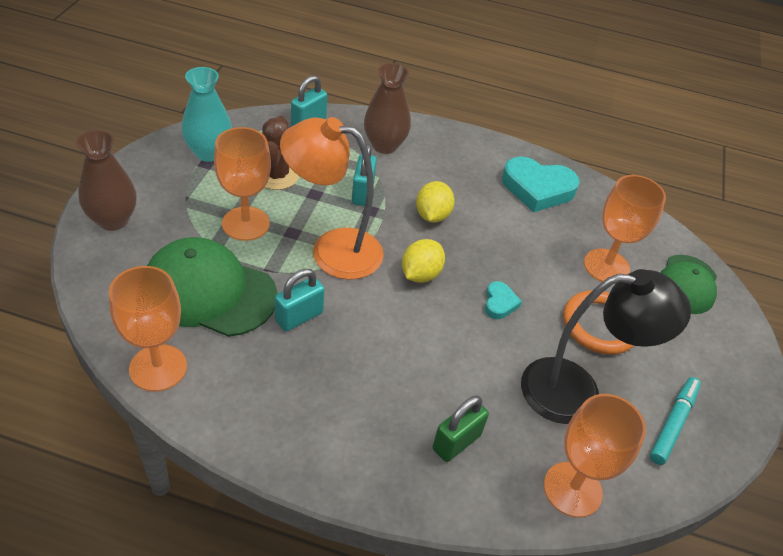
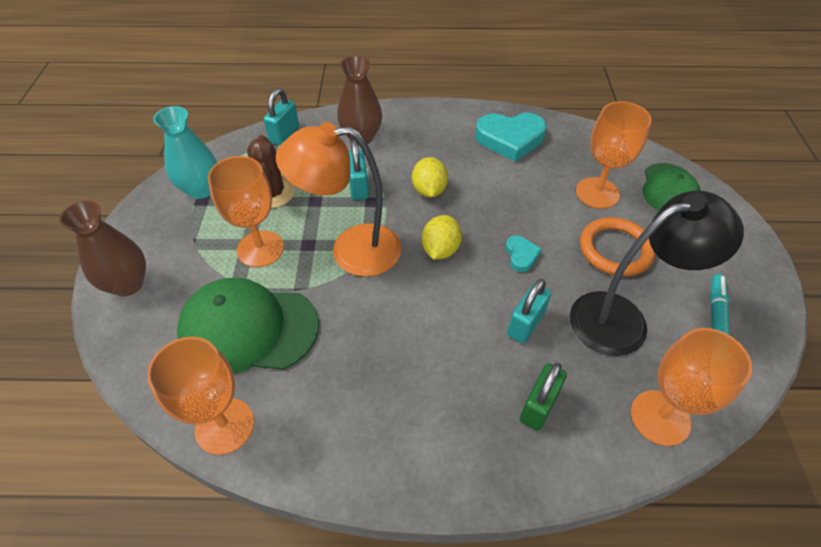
camera: 10 degrees left, 5 degrees up
(299, 317) = (344, 327): turquoise padlock -> turquoise padlock (525, 324)

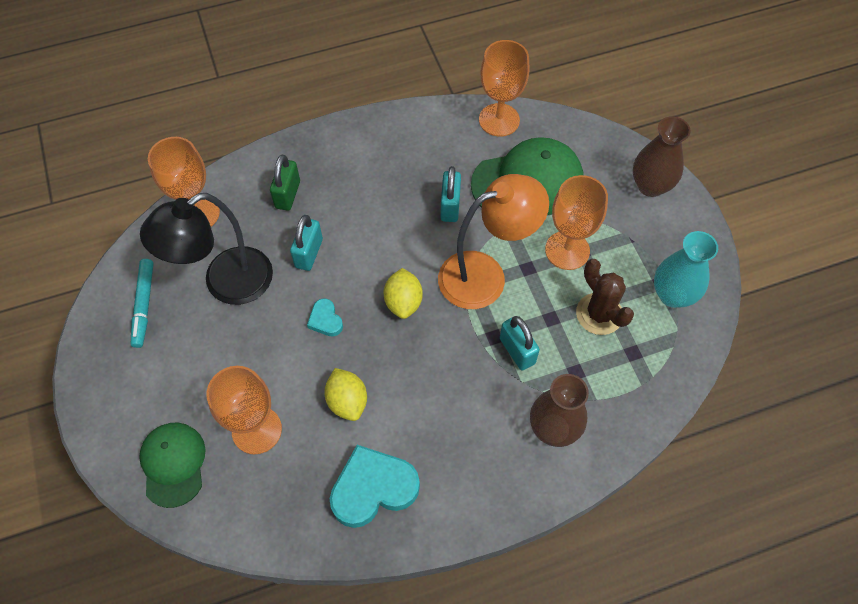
camera: 160 degrees right, 10 degrees up
(284, 134) = (644, 401): turquoise padlock -> turquoise padlock (450, 206)
(429, 190) = (441, 371): yellow lemon -> yellow lemon (347, 401)
(615, 249) = (234, 357): orange ring -> none

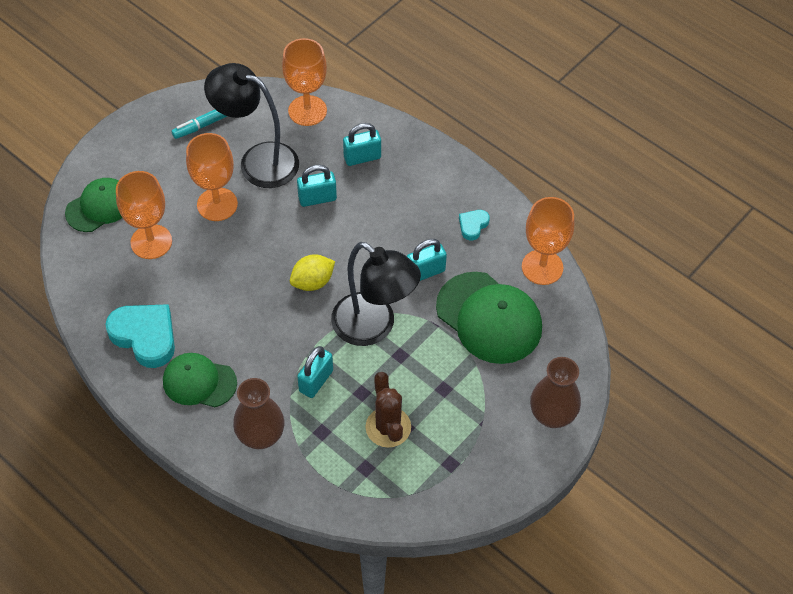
camera: 60 degrees right, 5 degrees down
(287, 194) = (362, 157): green padlock -> turquoise padlock
(325, 320) = (265, 238): turquoise heart -> turquoise heart (473, 225)
(347, 401) = (205, 286): yellow lemon -> none
(459, 459) = (199, 382): none -> green cap
(485, 275) = (374, 327): orange lamp -> black lamp
(567, 250) = (437, 377): orange goblet -> orange goblet (217, 204)
(599, 314) = (388, 427): brown cactus -> brown cactus turned 45 degrees counterclockwise
(672, 295) = (443, 477): turquoise vase -> none

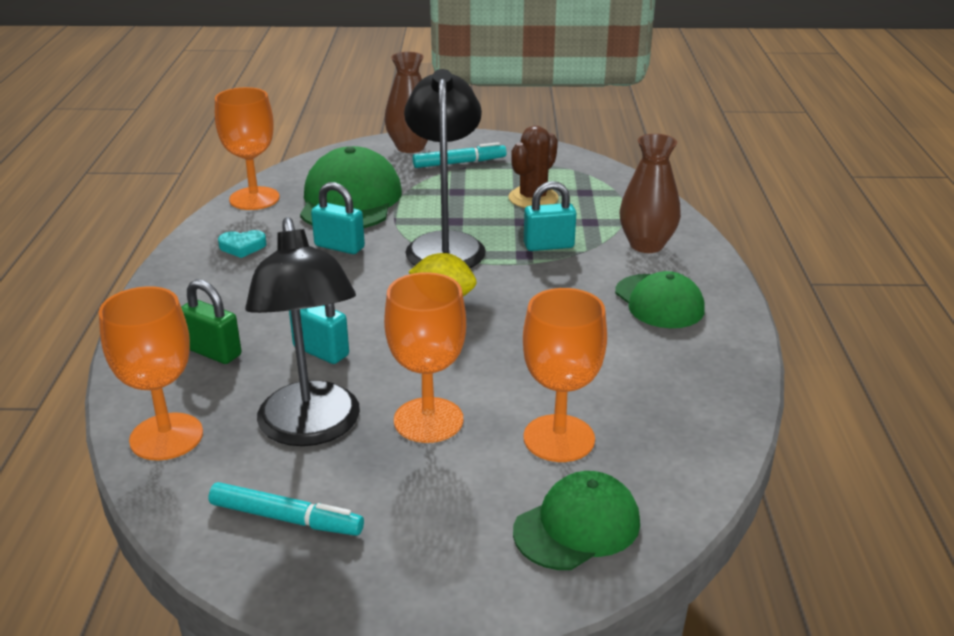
camera: 130 degrees left, 25 degrees down
(99, 206) = (577, 526): green cap -> green cap turned 135 degrees clockwise
(145, 336) = (675, 363): turquoise heart -> none
(362, 157) = (213, 352): turquoise padlock -> green padlock
(491, 427) = (459, 163): none -> turquoise marker

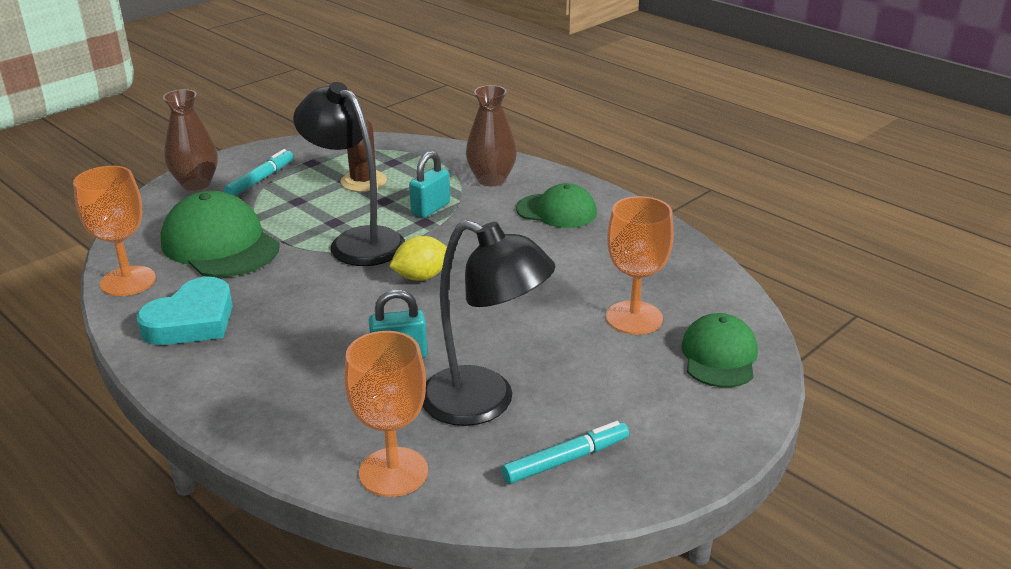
camera: 45 degrees left, 0 degrees up
(213, 352) = (318, 402): green padlock -> none
(242, 247) = (192, 321): turquoise heart -> turquoise heart, size x2.03
(339, 247) = (277, 281): turquoise padlock -> none
(428, 420) = (546, 353): orange goblet -> none

